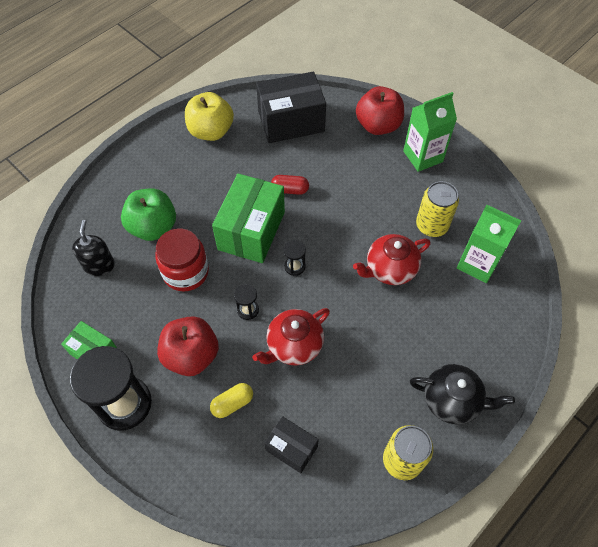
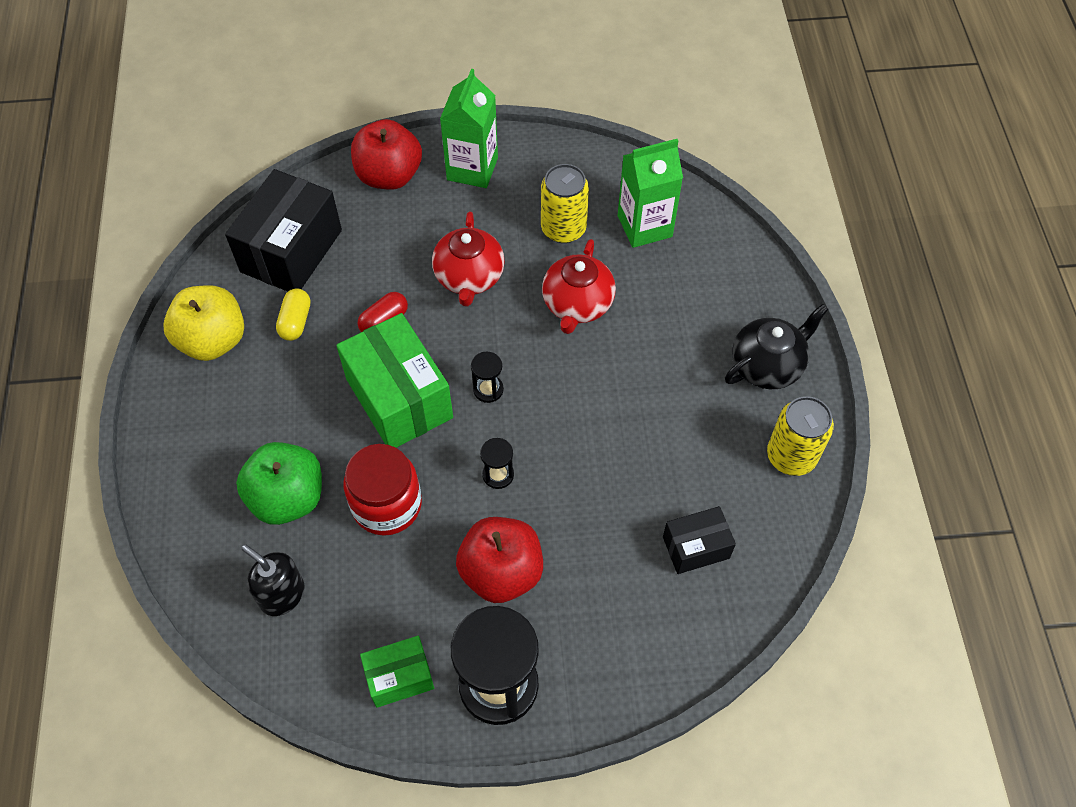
camera: 50 degrees left, 0 degrees up
(232, 403) = (597, 570): yellow capsule -> yellow capsule (295, 321)
(294, 345) = (582, 460): red teapot -> red teapot (469, 277)

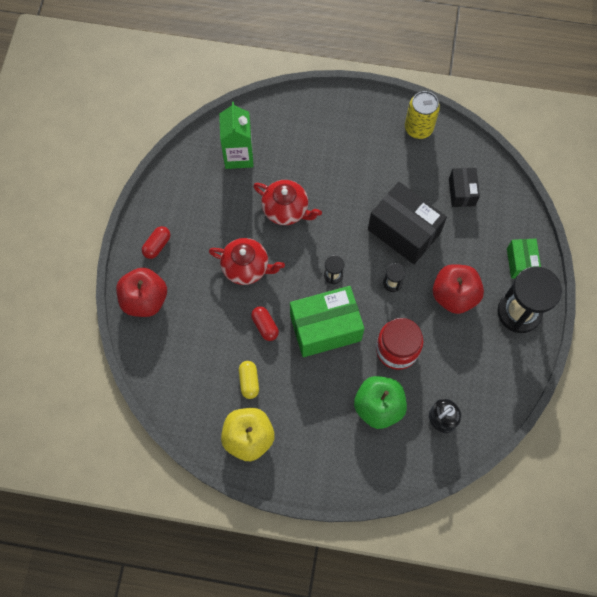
camera: 75 degrees left, 10 degrees up
(291, 251) = (189, 375): black box -> black box (404, 231)
(295, 321) = (249, 381): yellow capsule -> yellow capsule turned 60 degrees clockwise
(399, 677) = (504, 363): green box -> green box (520, 262)
(472, 169) = (157, 245): green carton -> red capsule
(563, 228) = (225, 202): yellow can -> none
(767, 365) = (358, 121): black teapot -> none

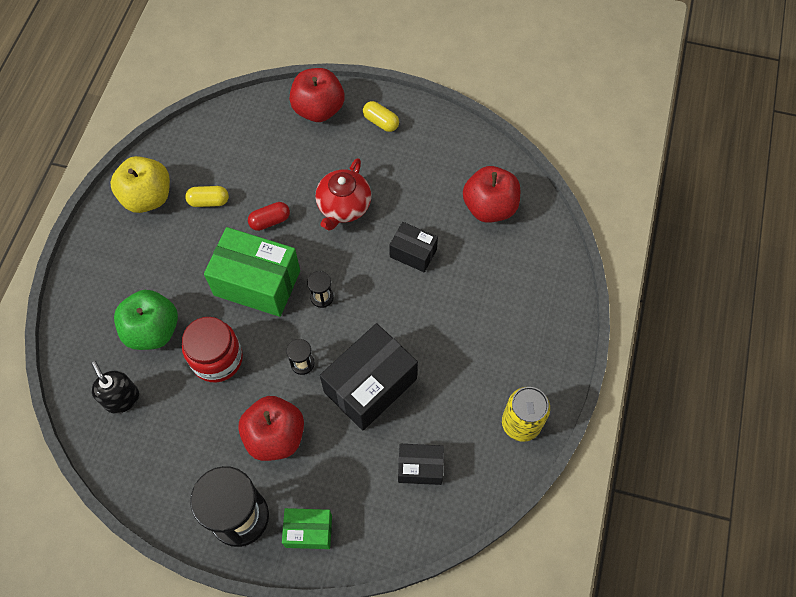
camera: 95 degrees right, 5 degrees down
(157, 245) = (381, 122): red capsule -> yellow capsule
(238, 155) = (489, 207): green carton -> red apple
(286, 210) = (413, 253): red teapot -> black box
(325, 328) = (257, 283): green box -> green box turned 60 degrees counterclockwise

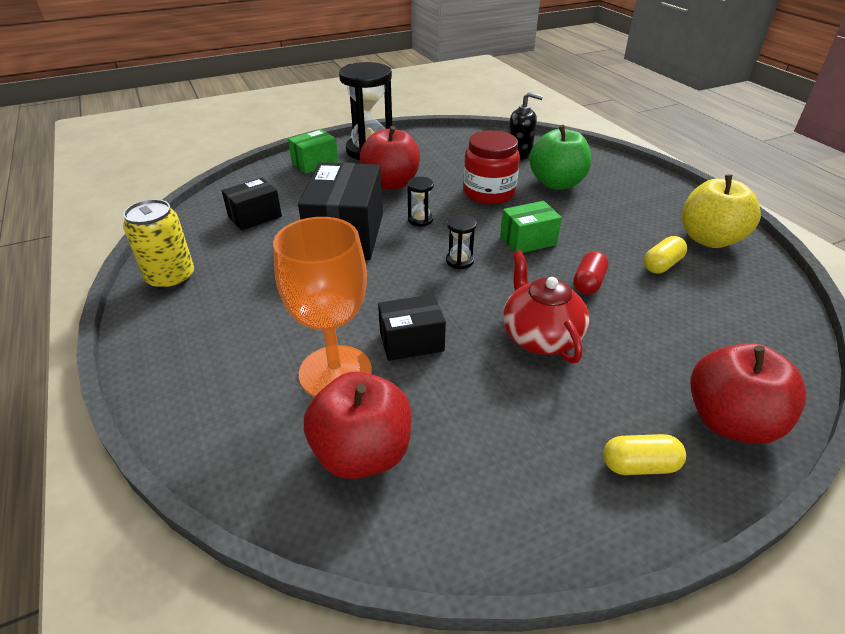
camera: 140 degrees right, 25 degrees down
(257, 283) = (528, 240): green box -> green box, size x0.55
(469, 261) = (335, 372): none -> orange goblet

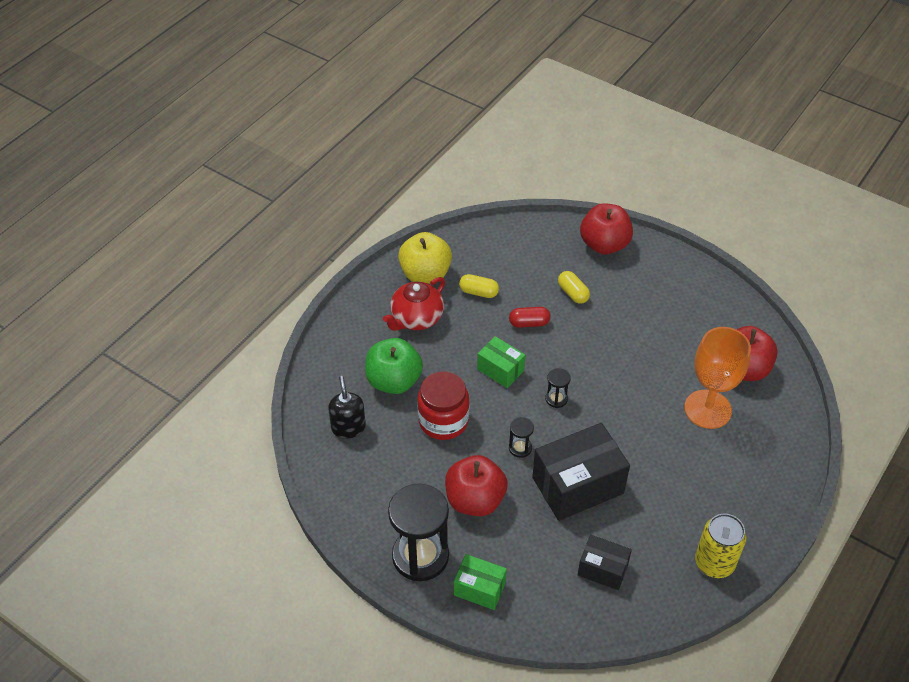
camera: 120 degrees left, 10 degrees up
(411, 341) = (655, 387): black box -> none
(540, 337) = (601, 330): red teapot -> red teapot (416, 318)
(639, 465) = (660, 270): yellow capsule -> yellow capsule (573, 293)

